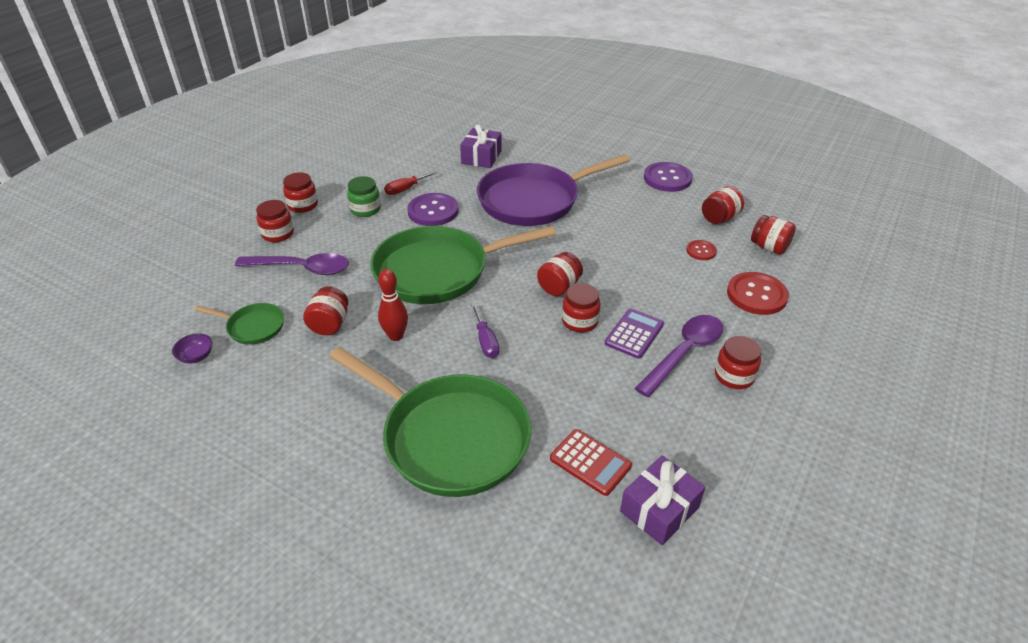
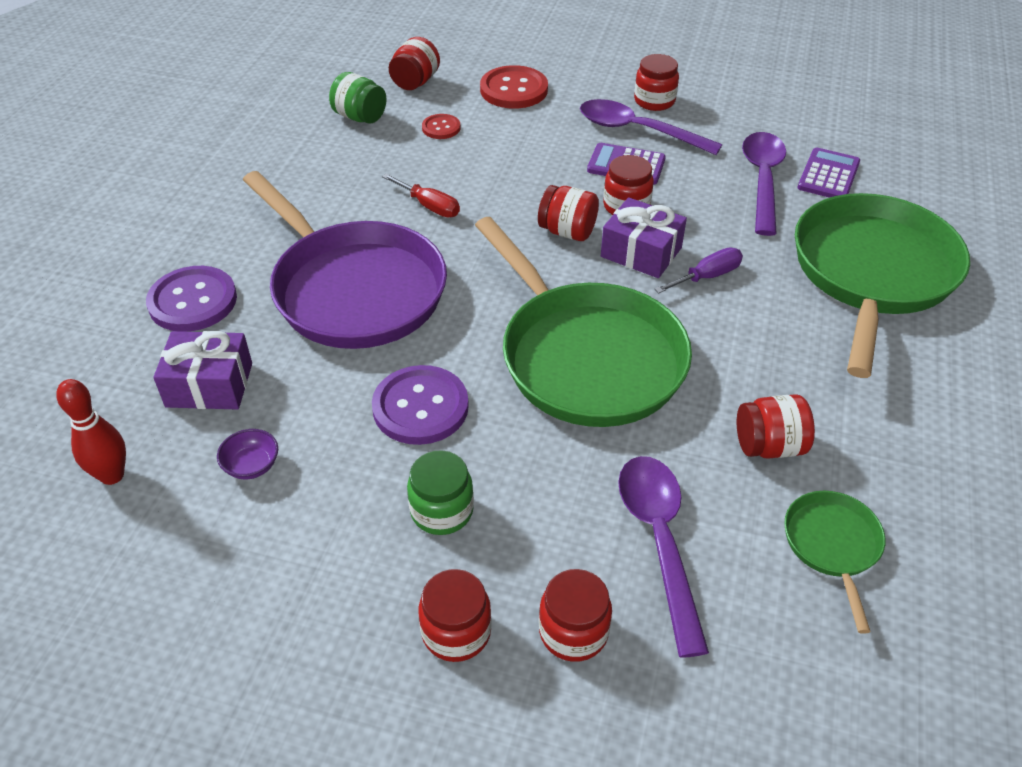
camera: 105 degrees left, 5 degrees up
(196, 356) = (938, 593): purple bowl -> purple bowl (252, 466)
(396, 336) = (748, 364): red bowling pin -> red bowling pin (112, 475)
(405, 189) = (353, 469): red screwdriver -> red screwdriver (429, 206)
(590, 462) = (828, 175): red calculator -> purple calculator
(593, 411) = (762, 180): none -> purple spoon
(659, 509) = (848, 133): purple gift -> purple gift (641, 252)
(667, 178) = (260, 164): purple button -> purple button (193, 301)
(719, 218) = (360, 117): red jar -> green jar

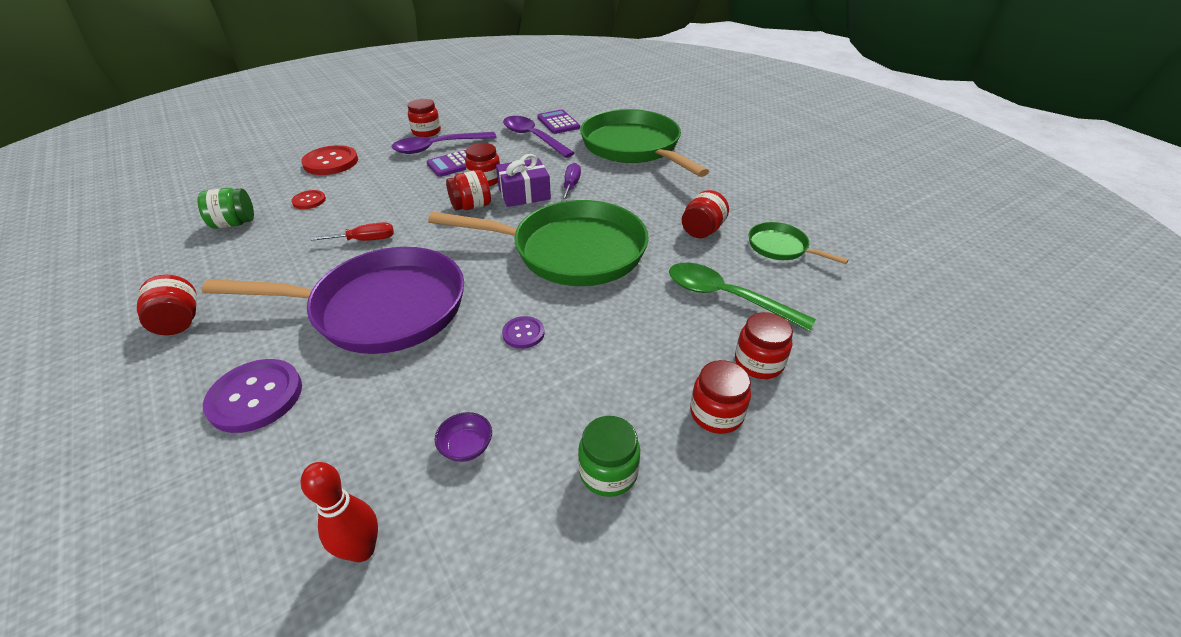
camera: 50 degrees left, 5 degrees down
(209, 385) = (355, 431): purple gift -> none
(415, 82) = (251, 188): red jar -> red jar (179, 322)
(420, 407) = (523, 333): purple button -> purple button, size x0.54
(442, 511) = (617, 369): green jar -> green jar (608, 472)
(659, 541) = (726, 297): purple spoon -> green spoon

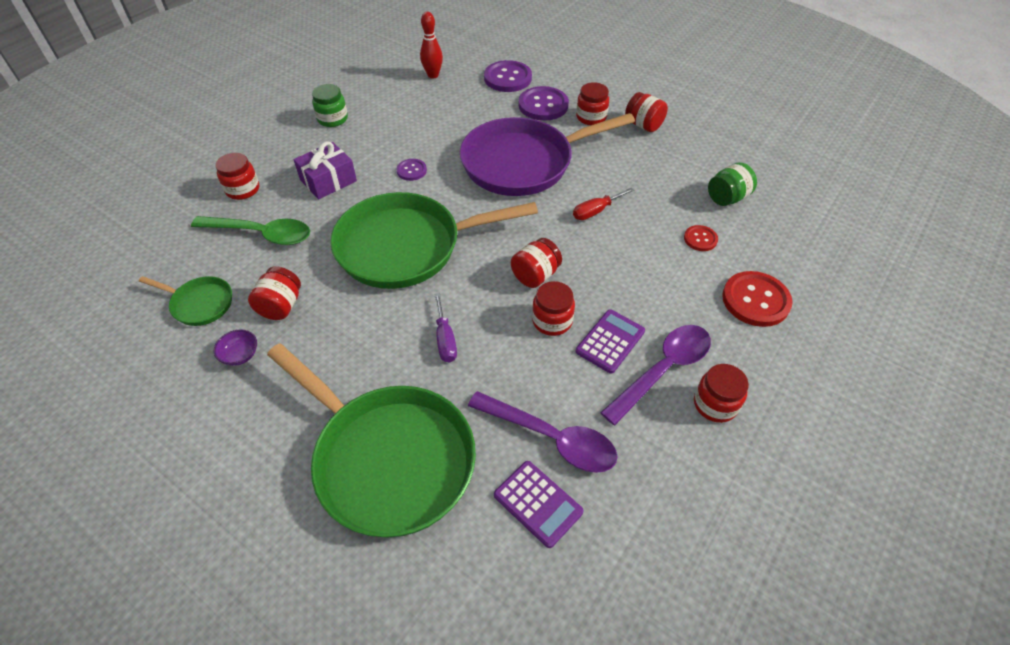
camera: 160 degrees right, 10 degrees up
(237, 487) = (508, 78): none -> purple button
(466, 447) = (411, 112): purple bowl -> purple bowl (240, 355)
(524, 194) = (492, 310): purple gift -> purple gift (328, 180)
(716, 414) = (274, 155): red jar -> red jar (591, 117)

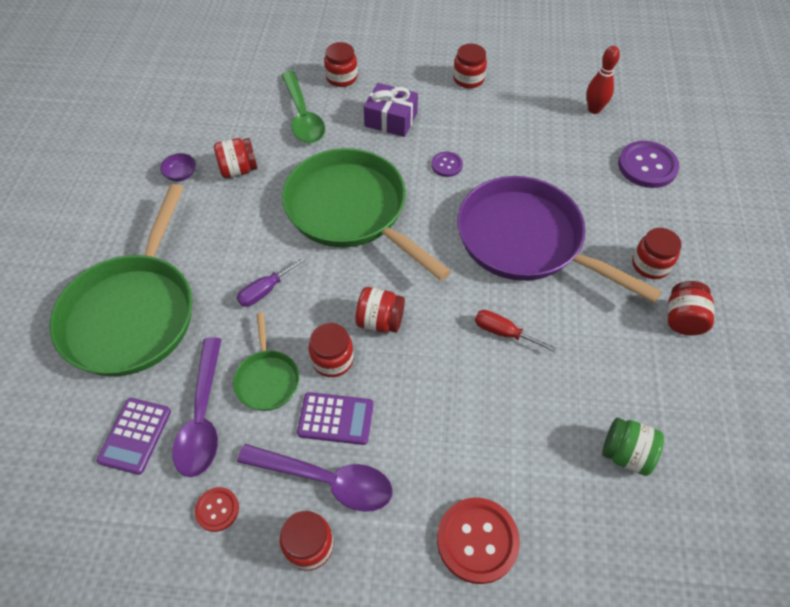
camera: 60 degrees right, 5 degrees up
(200, 304) = (214, 125): green pan -> green pan (267, 379)
(332, 119) = (468, 79): green jar -> red jar
(543, 105) = (631, 215): purple button -> none
(700, 239) = (534, 449): red button -> red button (217, 509)

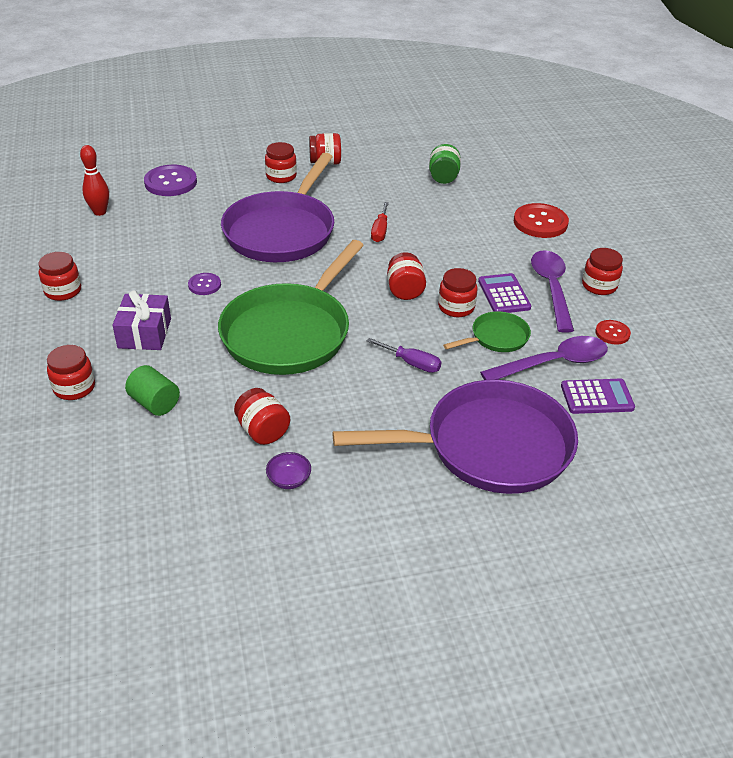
camera: 110 degrees left, 15 degrees down
(133, 313) = (489, 446): green pan -> purple pan
(303, 116) = (155, 403): green spoon -> green cylinder

